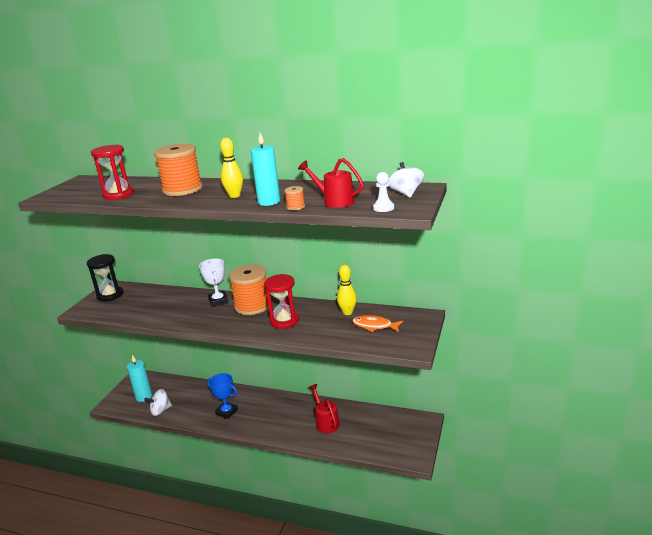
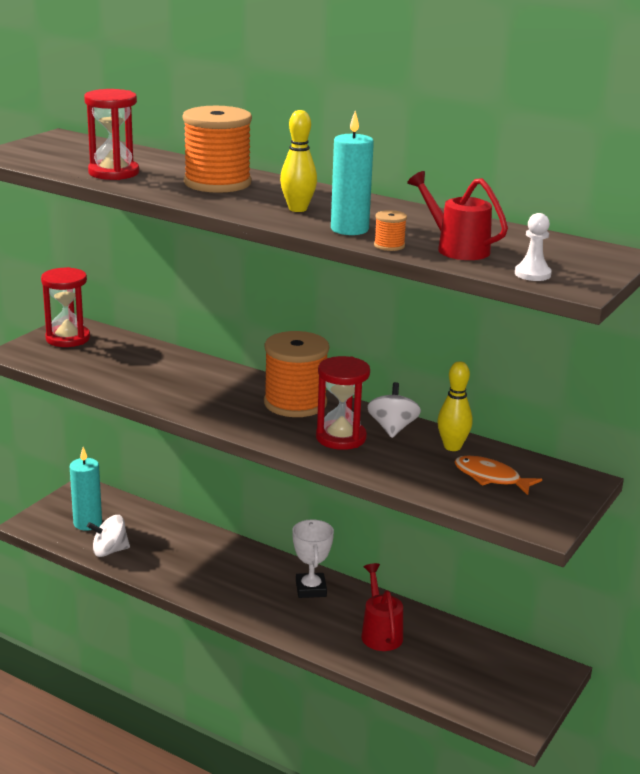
camera: 10 degrees right, 0 degrees up
(110, 295) = (68, 338): black hourglass -> red hourglass
(218, 301) = (241, 384): white trophy -> white trophy (311, 589)
(227, 412) = (217, 578): blue trophy -> none
(406, 193) = (582, 258): white spinning top -> white spinning top (392, 428)

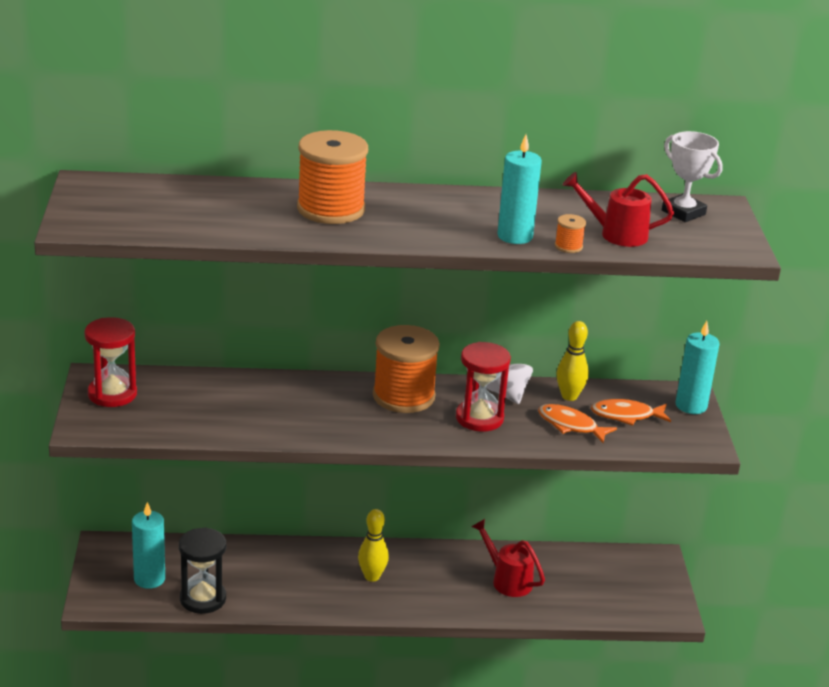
camera: 35 degrees left, 5 degrees up
(109, 551) = (203, 598): white spinning top -> black hourglass
(113, 173) = (222, 221): red hourglass -> none
(297, 209) = (442, 223): yellow bowling pin -> yellow bowling pin (372, 576)
(311, 589) = (415, 563): white trophy -> white trophy (683, 212)
(422, 468) = (570, 425): none -> orange fish
(532, 274) = (700, 246): white pawn -> none
(573, 490) = (691, 406): none -> turquoise candle

